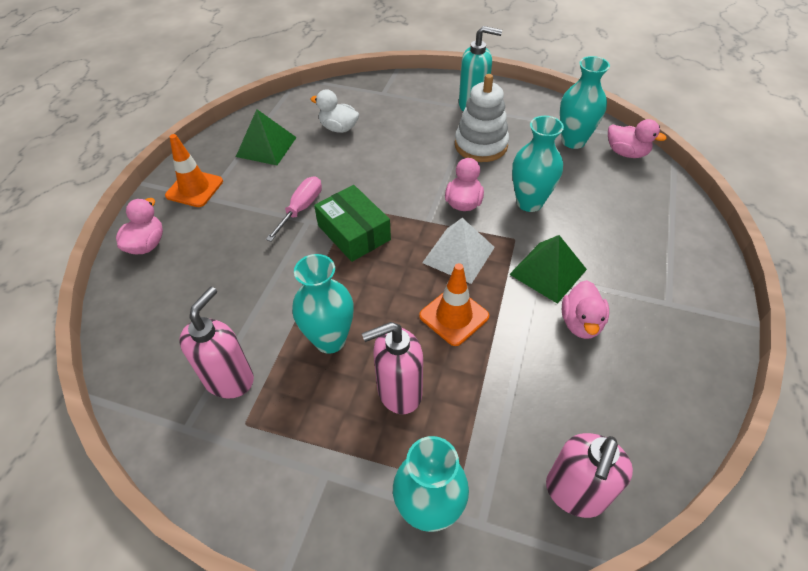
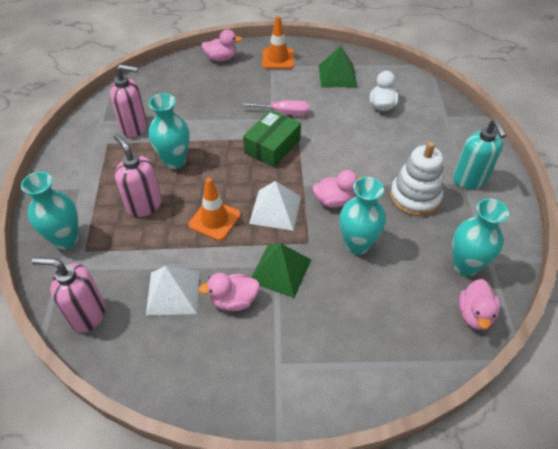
camera: 70 degrees right, 0 degrees up
(557, 382) = (173, 292): none -> white pyramid

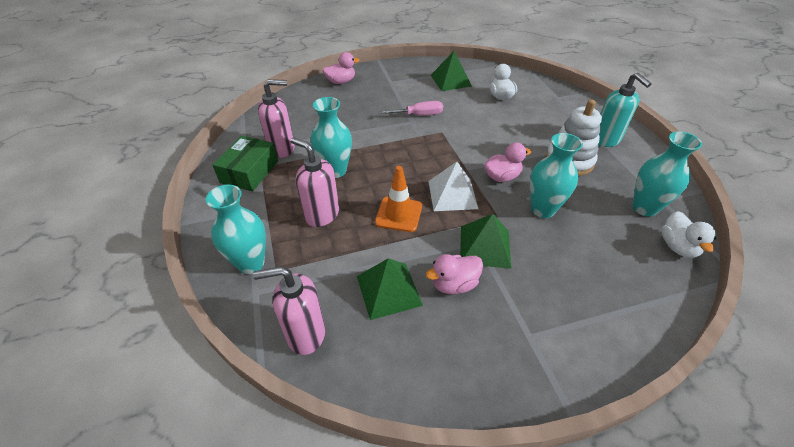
camera: 15 degrees left, 5 degrees down
(173, 292) = (389, 290): white pyramid -> green pyramid
(272, 146) = (422, 142): green box -> green box (249, 172)
(278, 59) = (392, 75): orange traffic cone -> none
(474, 314) = (677, 246): pink duck -> white duck

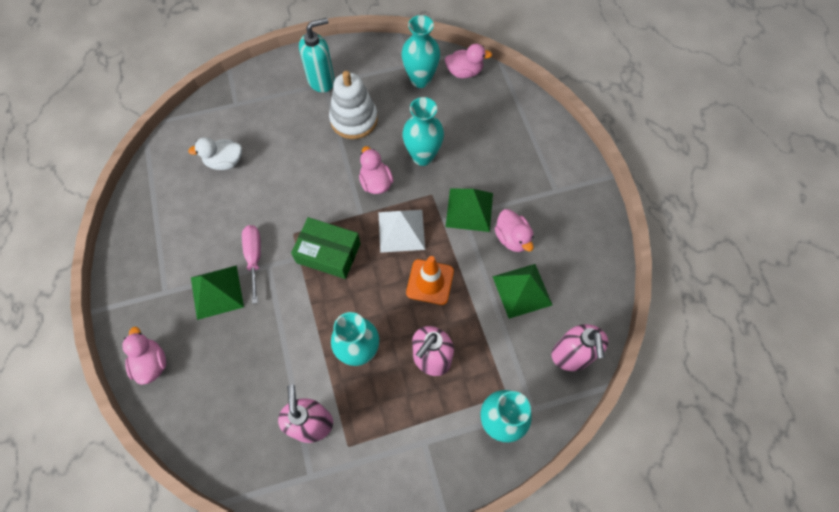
camera: 90 degrees left, 20 degrees up
(249, 172) = (357, 457): green box -> green box (328, 253)
(451, 80) = (175, 214): green pyramid -> green pyramid (217, 292)
(677, 246) = (464, 72): white duck -> pink duck

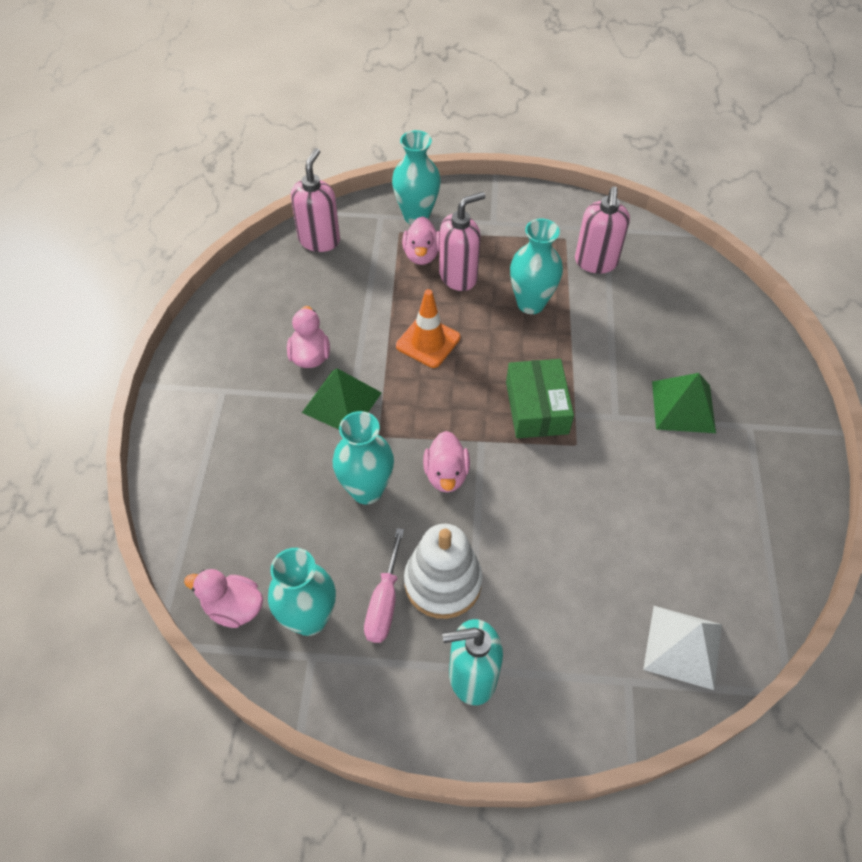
camera: 160 degrees left, 10 degrees down
(152, 363) = (763, 358): pink duck -> pink duck (421, 255)
(225, 162) = (657, 578): white duck -> none
(254, 257) = (631, 431): pink screwdriver -> pink screwdriver (384, 602)
(328, 253) = (536, 407): green box -> green box turned 45 degrees clockwise
(401, 230) = (437, 405): white pyramid -> white pyramid (682, 646)
(522, 290) = (332, 304): green pyramid -> none

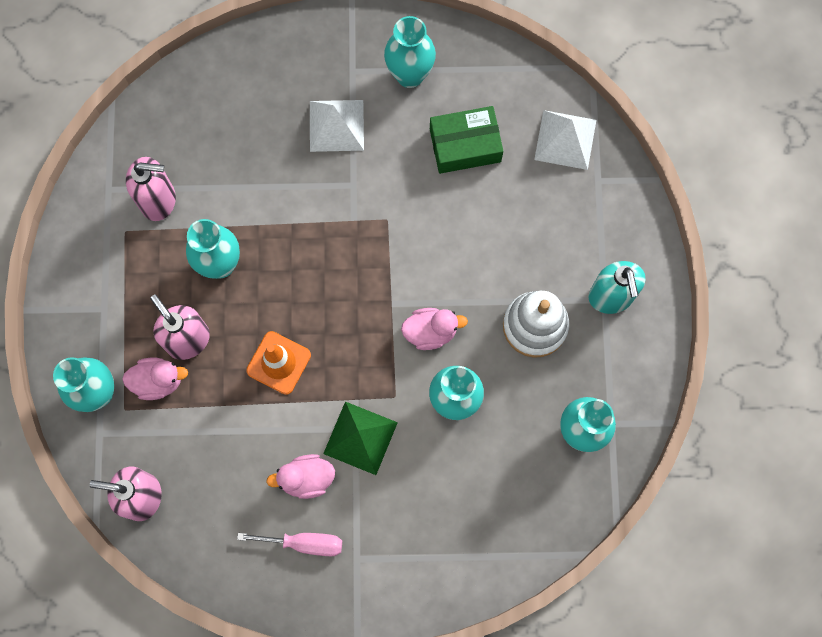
camera: 95 degrees left, 20 degrees up
(233, 607) = (579, 496): pink duck -> none
(384, 602) = (558, 372): pink screwdriver -> pink screwdriver (304, 543)
(536, 407) = (349, 255): green box -> green box (465, 145)
(683, 407) = (336, 125): green pyramid -> white pyramid
(751, 481) = (410, 75): none -> turquoise vase

